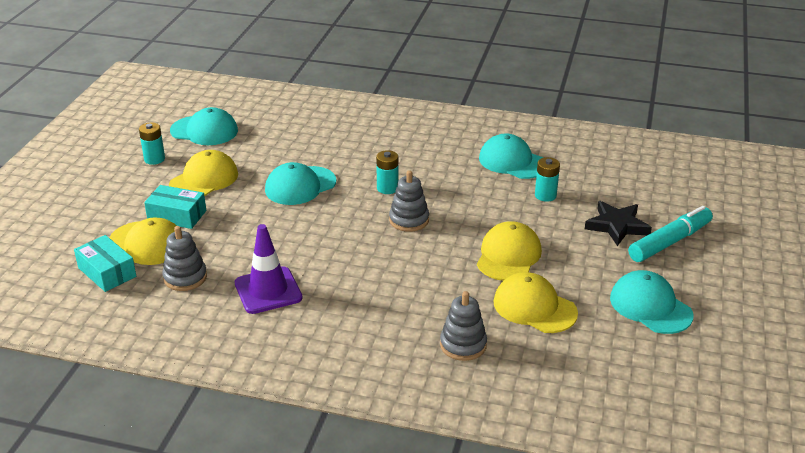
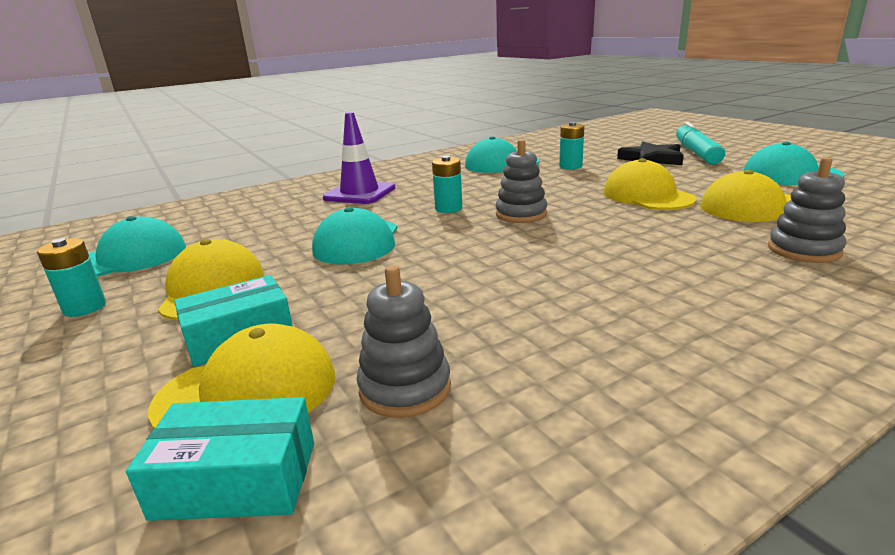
camera: 45 degrees left, 10 degrees down
(268, 290) = (545, 327): purple traffic cone -> purple traffic cone (359, 193)

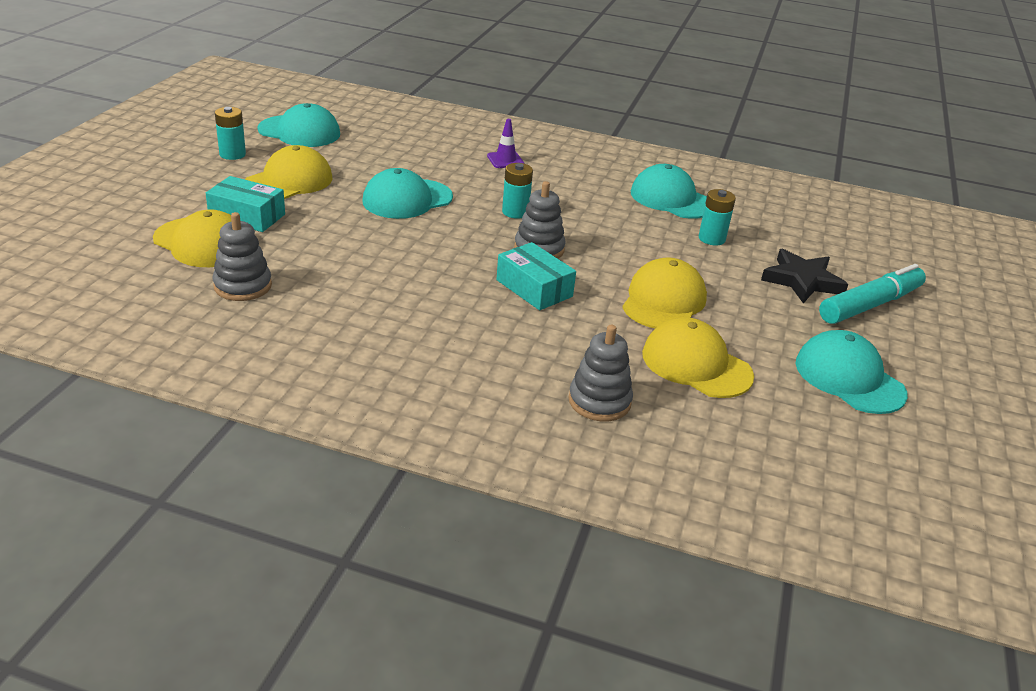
camera: 45 degrees right, 10 degrees up
(236, 480) = (142, 270): turquoise box -> turquoise box (534, 288)
(359, 193) = (505, 160): purple traffic cone -> purple traffic cone, size x0.55

